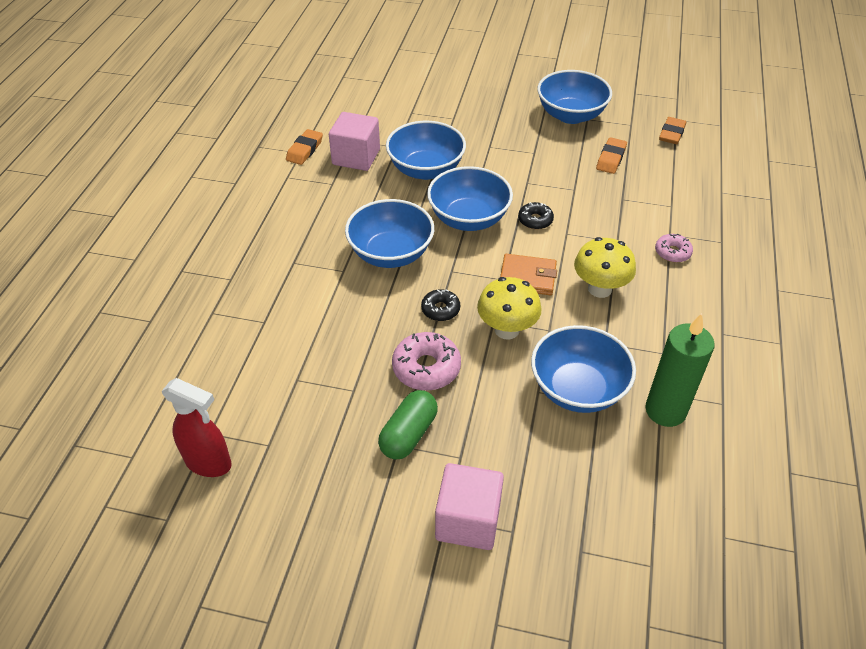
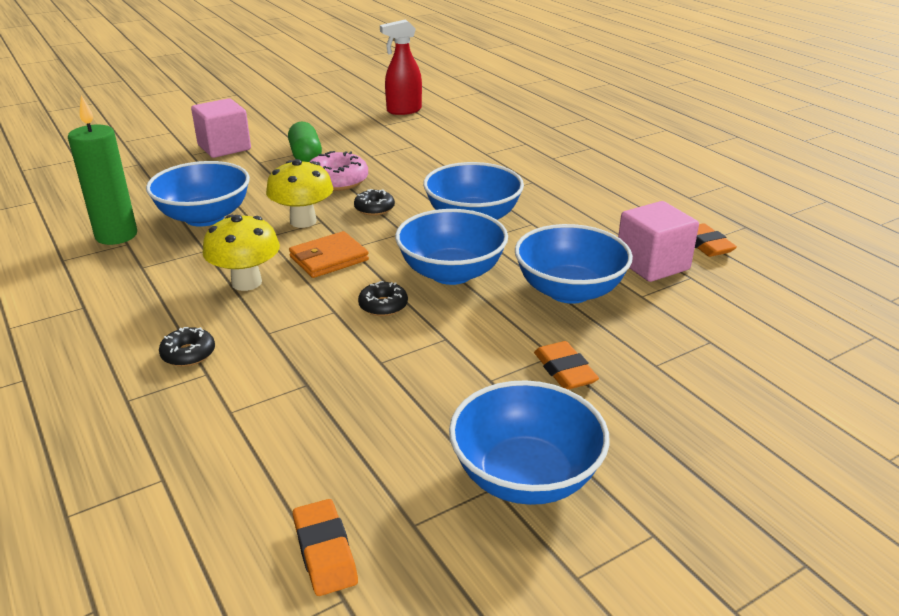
camera: 135 degrees right, 15 degrees down
(611, 159) = (379, 434): orange eraser -> orange eraser (564, 370)
(672, 252) = (188, 354): pink donut -> black donut

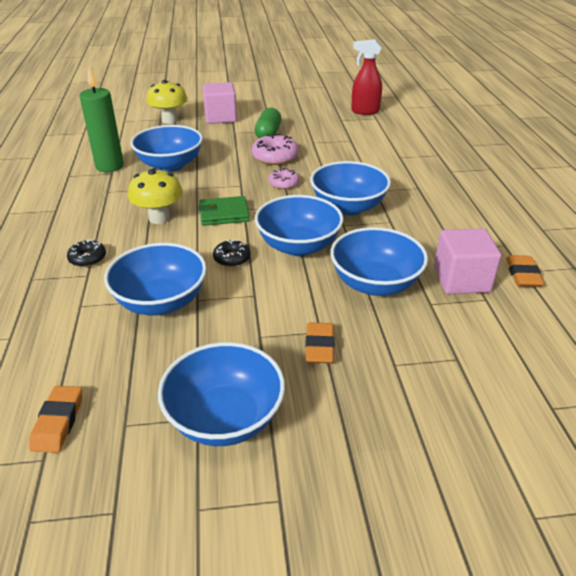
camera: 25 degrees right, 5 degrees up
(303, 221) = (228, 182): yellow mushroom -> yellow mushroom (169, 120)
(329, 258) = (224, 214): orange wallet -> green wallet
(336, 377) = (161, 302): none -> blue bowl
(374, 208) = (284, 183): black donut -> pink donut

